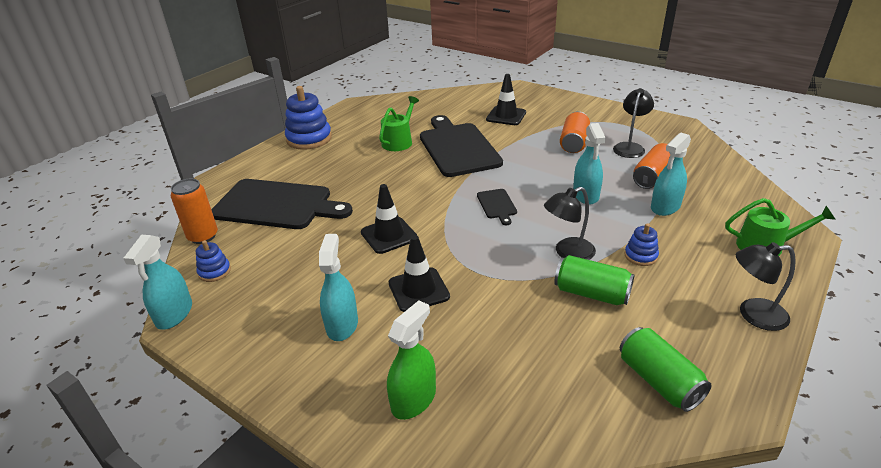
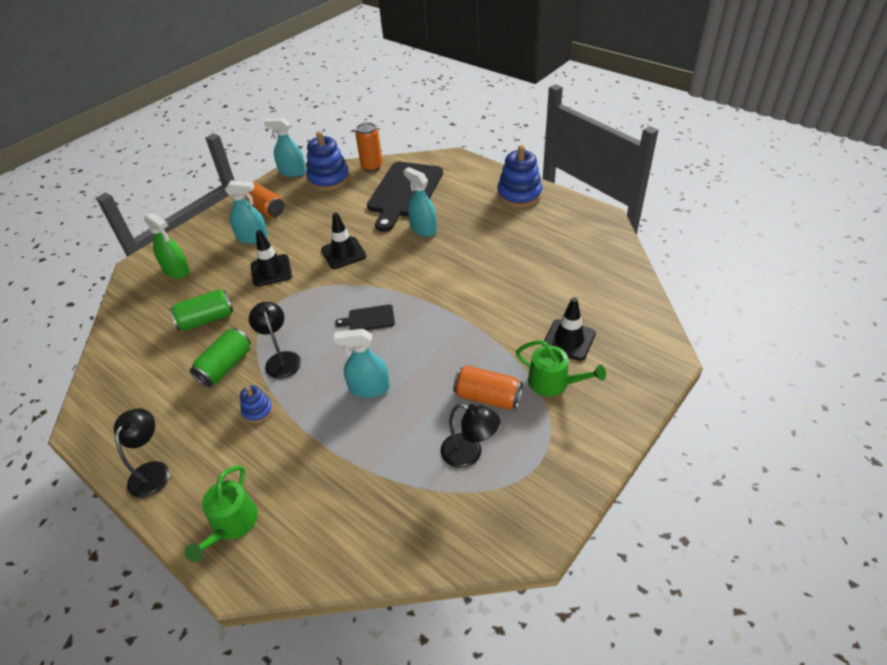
camera: 95 degrees right, 10 degrees up
(214, 272) = (328, 179): blue stacking toy -> blue stacking toy, size x1.97
(399, 141) = (507, 252): green watering can -> green watering can (553, 382)
(457, 147) = (488, 295): black cutting board -> none
(653, 177) = (390, 459): orange can -> orange can (265, 209)
(658, 381) = (126, 387): green can -> green can (206, 319)
(665, 207) = (328, 454): turquoise spray bottle -> turquoise spray bottle (423, 229)

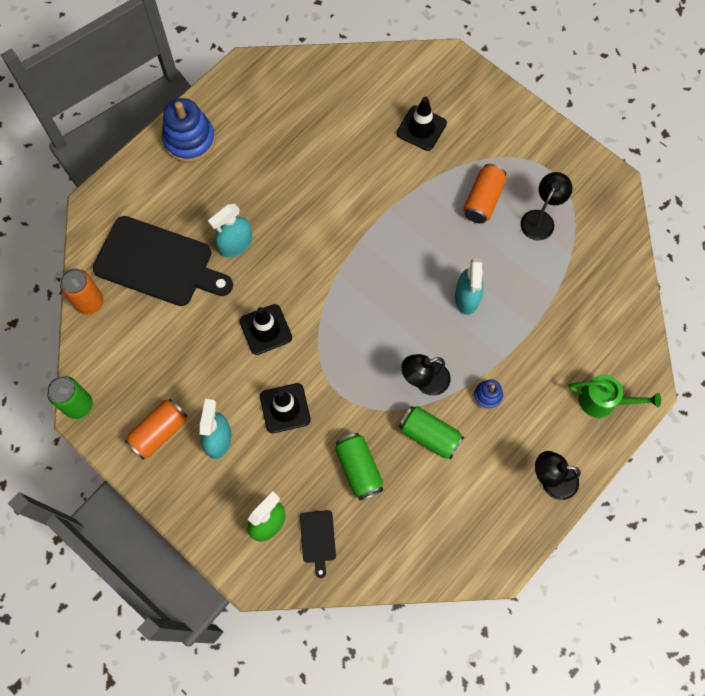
camera: 90 degrees left, 25 degrees up
(292, 172) = (78, 405): turquoise spray bottle -> green can
(328, 179) = (106, 356): blue stacking toy -> none
(369, 319) = (376, 299): black cutting board -> black cutting board (318, 539)
(553, 382) = (470, 148): green watering can -> none

